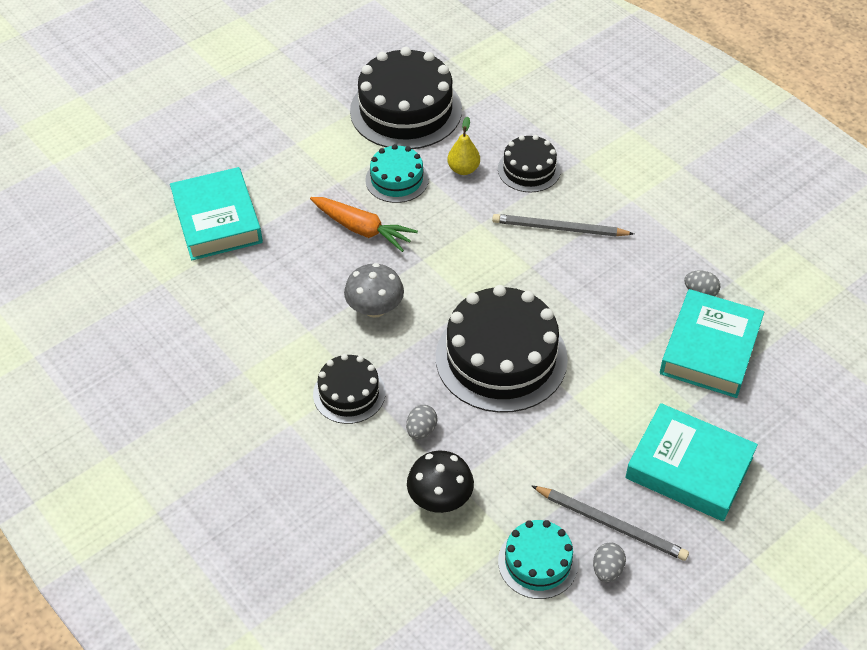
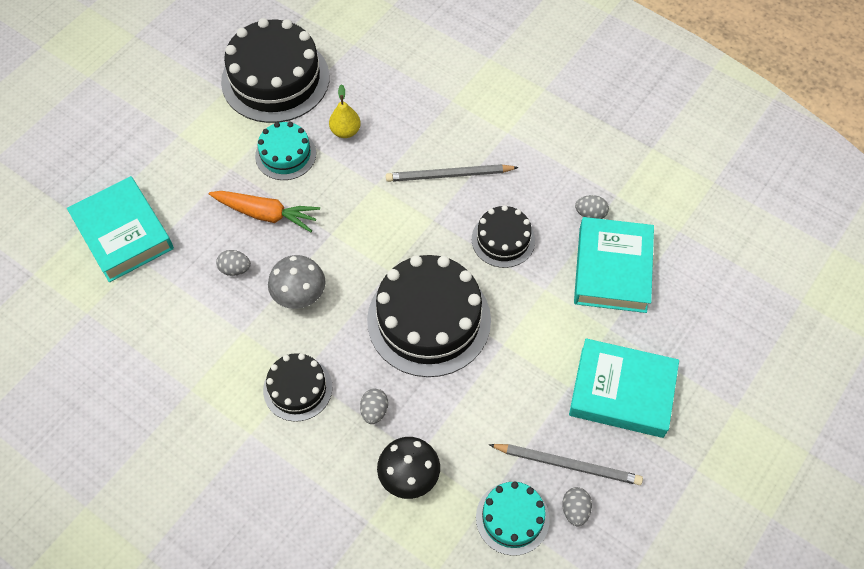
camera: 15 degrees left, 10 degrees up
(317, 272) = (235, 269): none -> grey egg
(529, 169) = (406, 119): black cake -> black cake (503, 239)

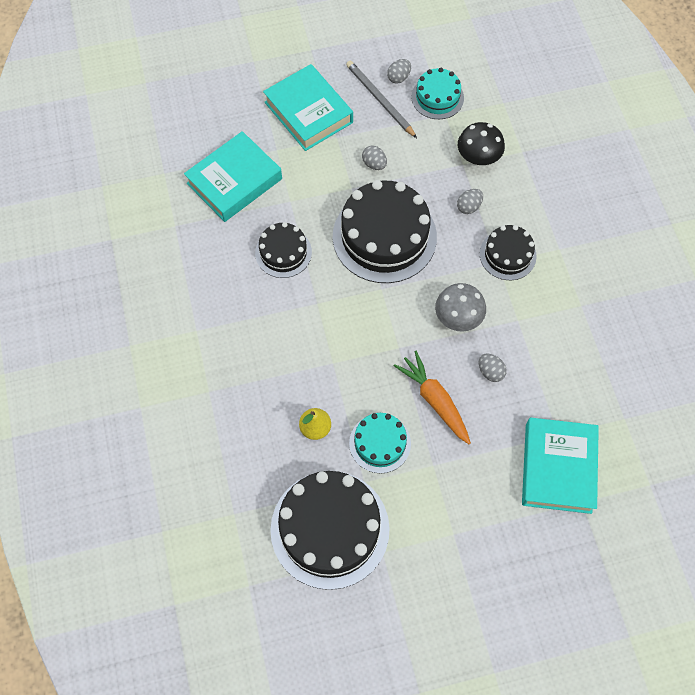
camera: 140 degrees left, 5 degrees up
(449, 175) = (273, 328): grey pencil -> none
(590, 214) = (207, 226): grey egg -> grey egg (374, 164)

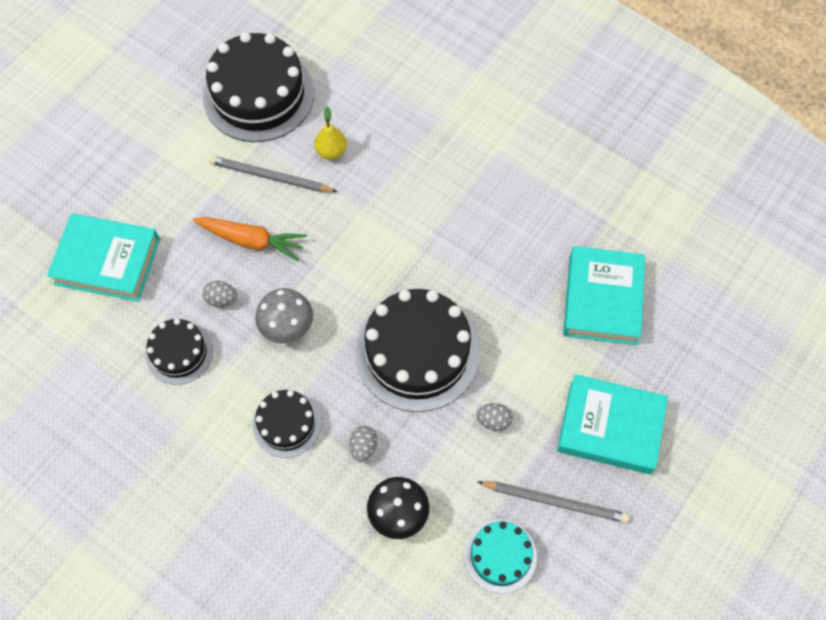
camera: 140 degrees right, 0 degrees up
(283, 252) = (492, 268): black cake -> black cake (179, 352)
(380, 443) = (270, 177): turquoise cake -> grey pencil
(398, 77) = (562, 548): grey egg -> none
(558, 468) = (107, 261): turquoise book -> turquoise book turned 45 degrees counterclockwise

